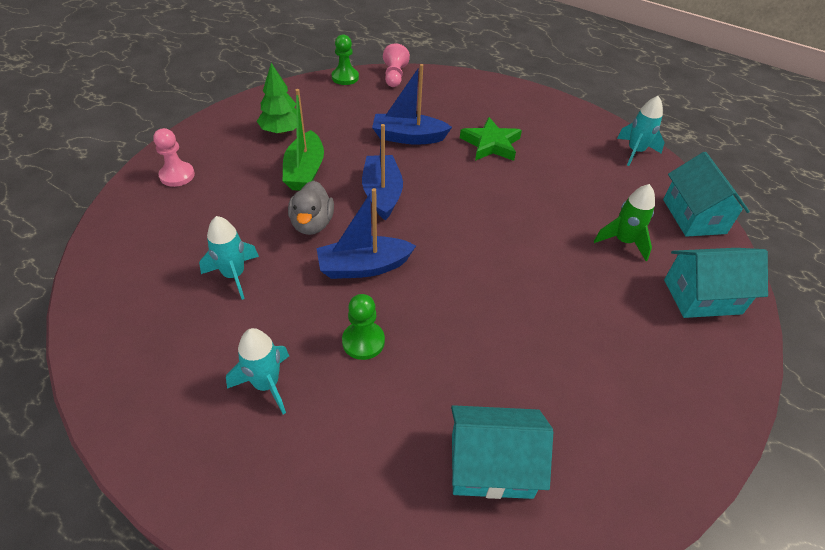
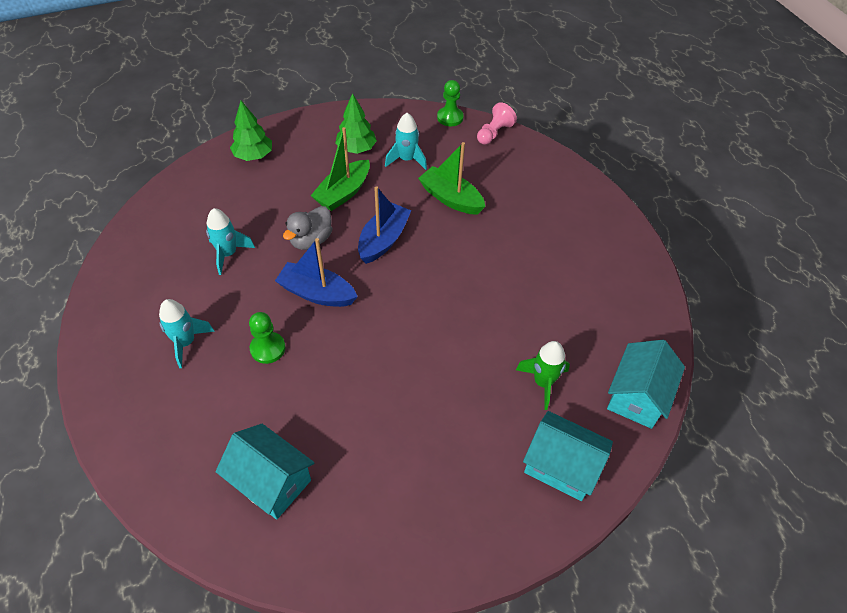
camera: 35 degrees right, 5 degrees up
(177, 175) = (253, 156): pink pawn -> green tree
(408, 137) = (451, 198): blue boat -> green boat
(491, 144) = (516, 237): green star -> none
(635, 152) = (649, 307): turquoise rocket -> turquoise rocket (406, 160)

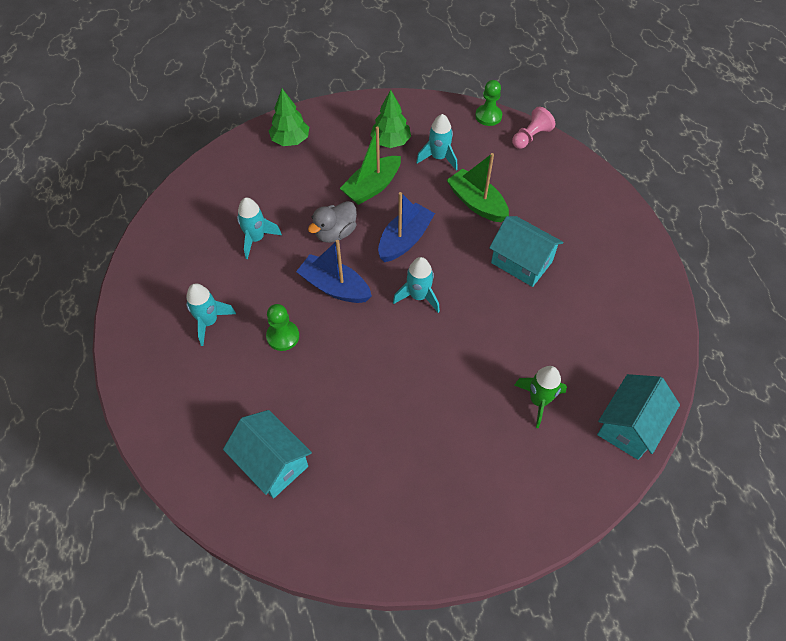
camera: 10 degrees right, 5 degrees up
(405, 293) = (418, 296): none -> turquoise rocket
(561, 466) = (543, 484): turquoise house -> turquoise house (521, 262)

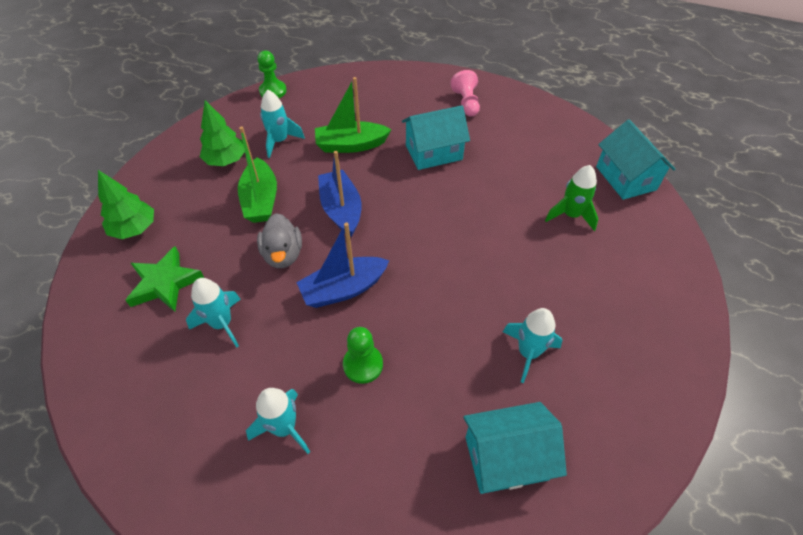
camera: 55 degrees left, 5 degrees down
(263, 187) = (165, 283): none -> green star
(418, 296) = (409, 233): turquoise rocket -> turquoise rocket (528, 353)
(530, 137) = (321, 81): pink pawn -> pink pawn (466, 103)

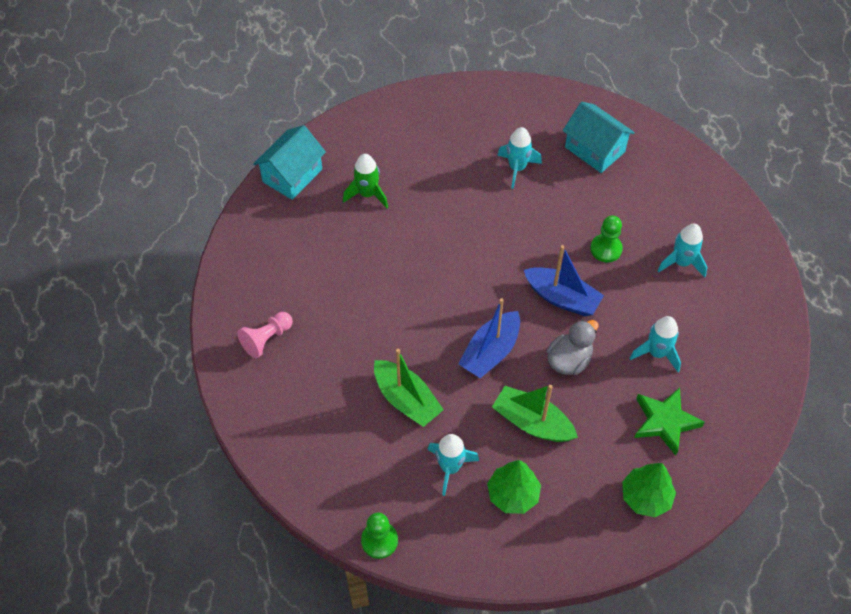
camera: 125 degrees left, 5 degrees up
(261, 200) = (532, 422): green boat -> green boat turned 105 degrees counterclockwise
(434, 152) = (364, 325): turquoise house -> none

